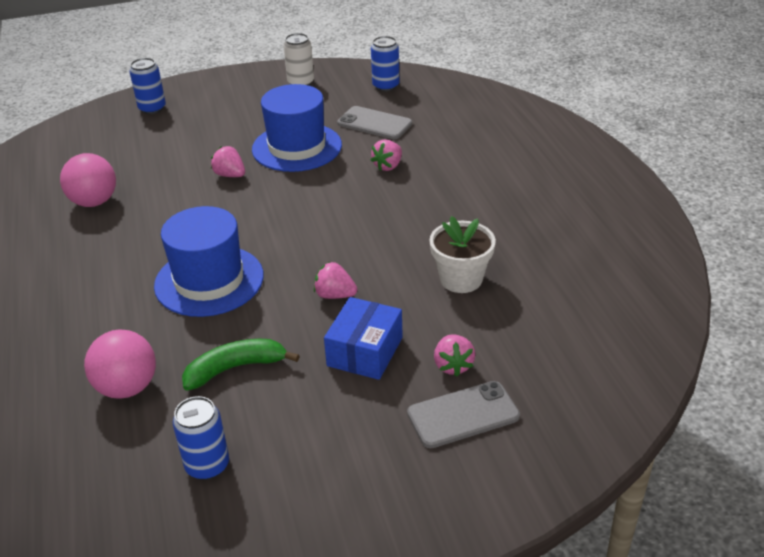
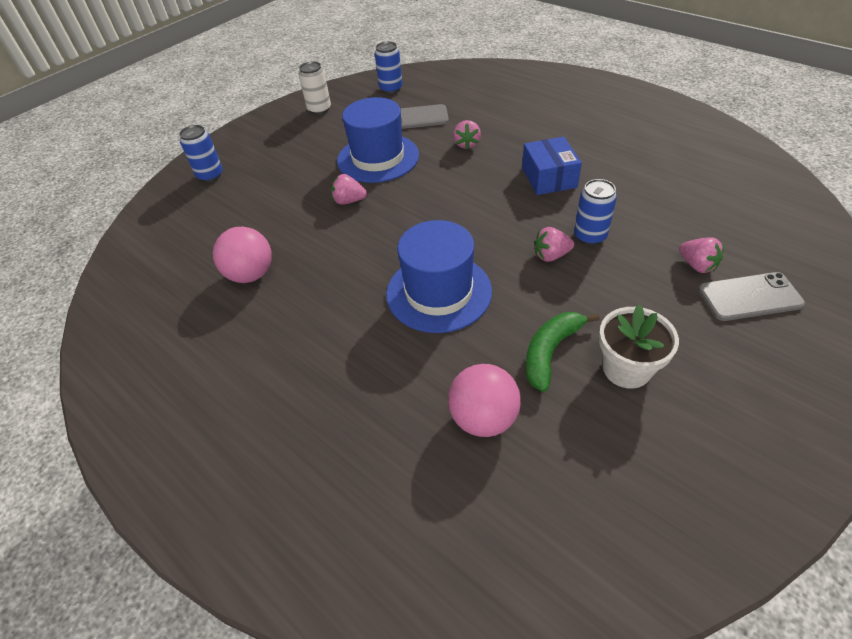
camera: 30 degrees left, 10 degrees up
(207, 465) = (632, 444): blue can -> blue can (590, 236)
(365, 351) = (627, 287): blue box -> blue box (549, 177)
(461, 279) = (622, 202): white flower pot -> white flower pot (626, 369)
(463, 415) = (749, 297): grey phone -> grey phone turned 45 degrees clockwise

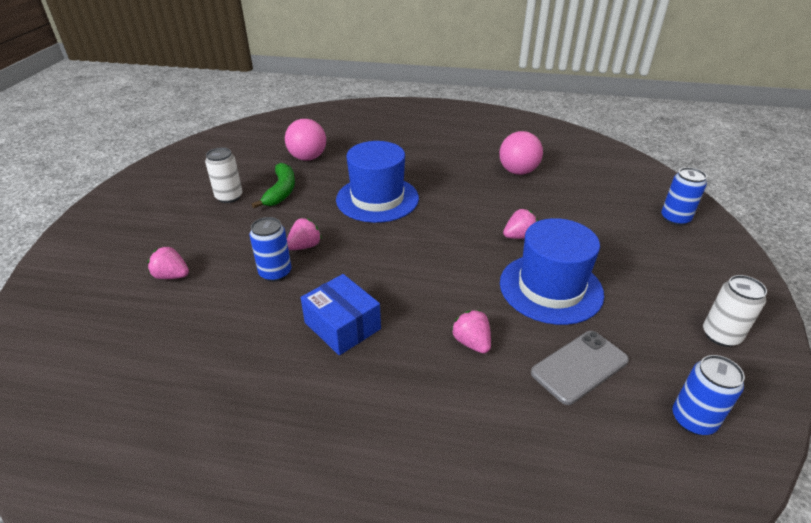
camera: 145 degrees right, 10 degrees down
(626, 369) = (229, 197): white flower pot -> white can
(749, 297) = (130, 263): grey phone -> none

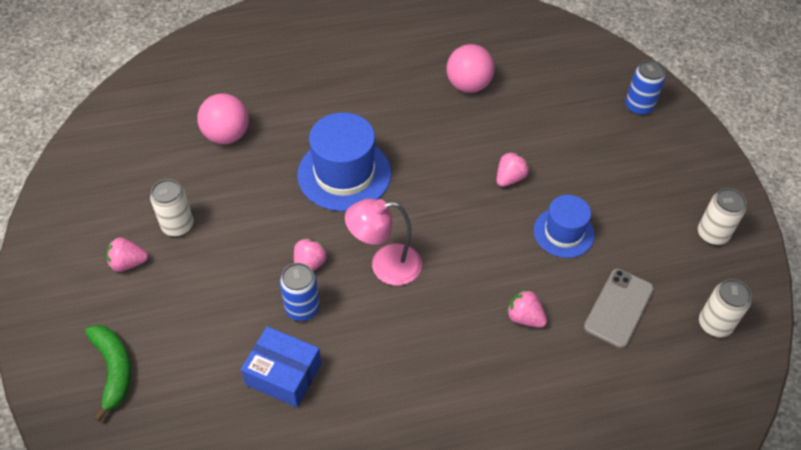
camera: 25 degrees left, 15 degrees up
(172, 276) = (199, 351): pink strawberry -> pink strawberry (128, 263)
(281, 191) = (232, 198): green banana -> green banana (113, 370)
(342, 326) = (405, 343): blue box -> blue box (283, 374)
(366, 265) = (385, 266): none -> pink lamp
(550, 288) = (563, 232): blue hat -> blue hat, size x0.62
(693, 420) = (714, 324): blue can -> white can

